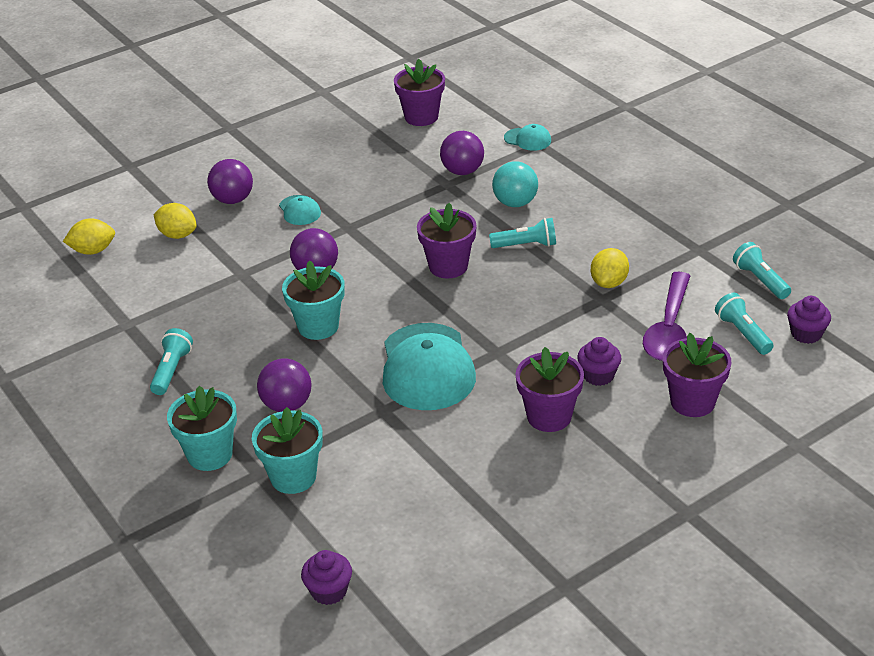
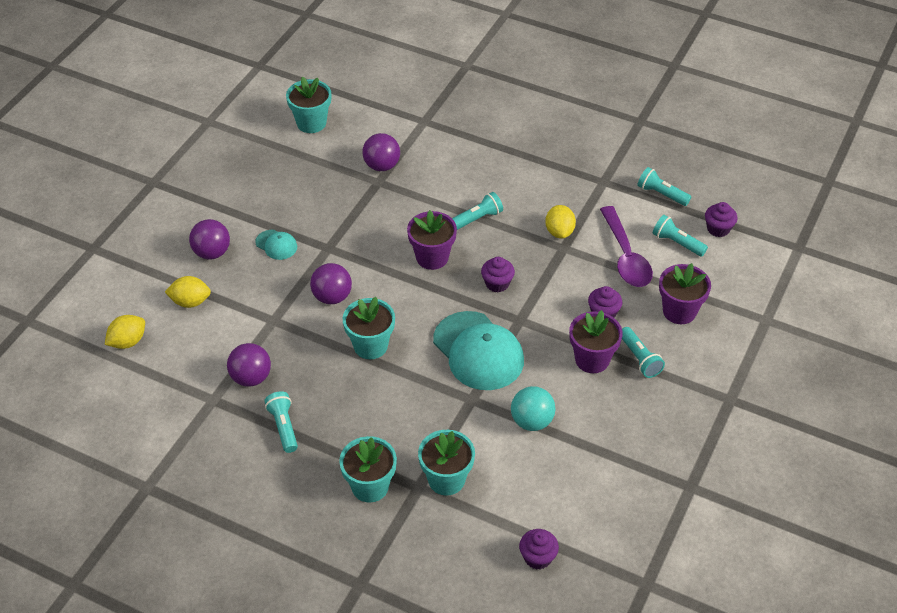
camera: 30 degrees left, 10 degrees up
(287, 405) = (397, 422): purple ball -> purple ball (251, 378)
(421, 117) = (311, 123): purple flower pot -> turquoise flower pot
(499, 311) = (497, 283): none -> purple cupcake
(515, 203) = (443, 183): turquoise ball -> turquoise ball (532, 421)
(527, 139) = (412, 120): turquoise cap -> none
(606, 434) = (639, 359): none -> turquoise flashlight

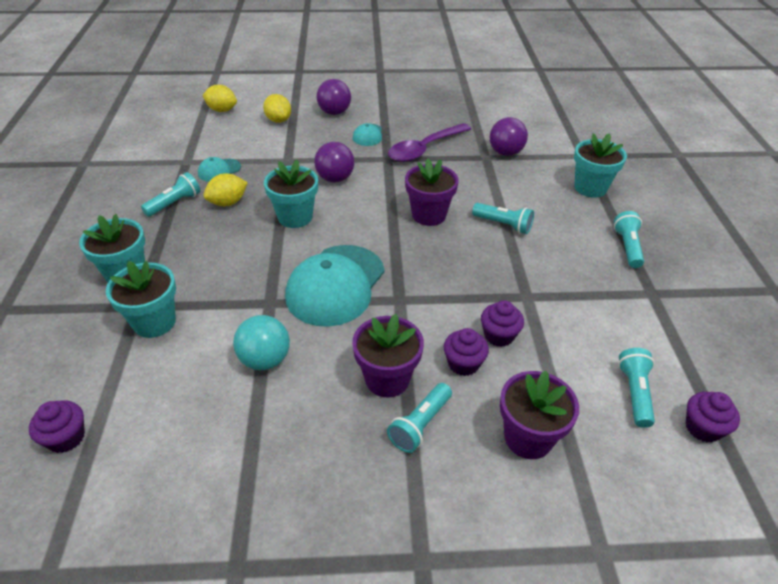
camera: 60 degrees right, 5 degrees down
(251, 378) = (219, 170): purple ball -> turquoise cap
(311, 123) = (511, 107): turquoise flower pot -> turquoise flower pot (590, 188)
(497, 283) = (434, 266): purple cupcake -> purple cupcake (499, 335)
(559, 232) = (545, 285): yellow lemon -> yellow lemon (228, 203)
(626, 256) = (565, 352): purple spoon -> purple spoon (424, 149)
(661, 194) = (692, 349): turquoise flashlight -> turquoise flashlight (627, 247)

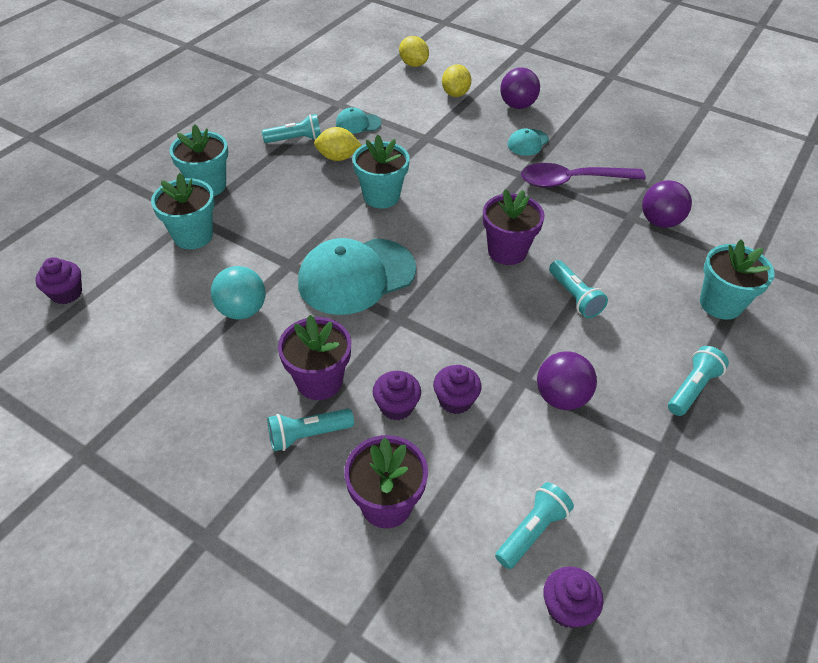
camera: 35 degrees right, 5 degrees up
(335, 178) = (452, 175): purple ball -> purple ball (561, 397)

